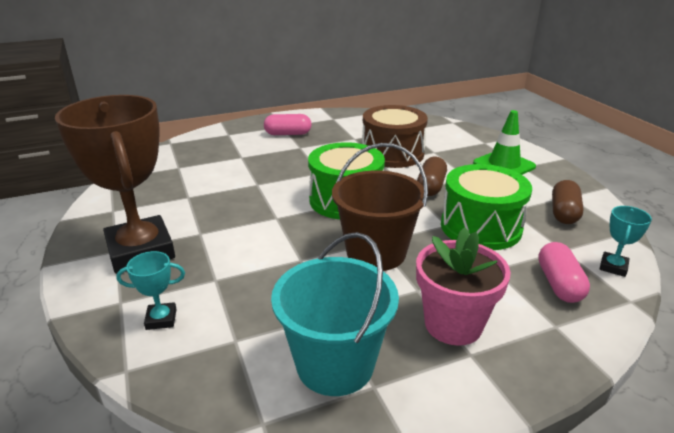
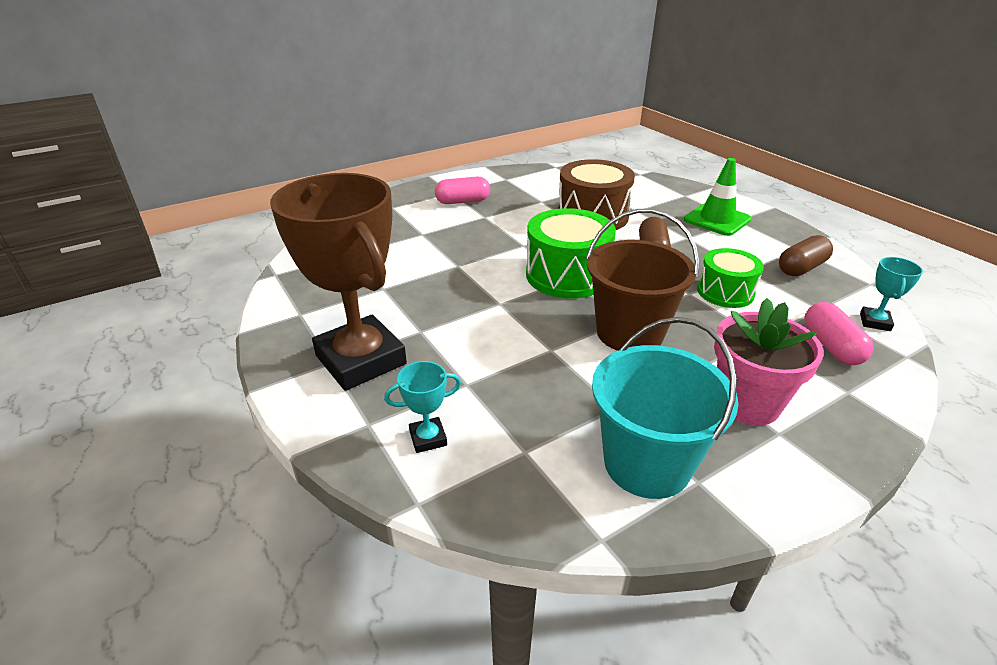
camera: 10 degrees left, 5 degrees up
(480, 227) = (725, 292): green drum -> green drum, size x0.63
(564, 213) = (801, 268): brown capsule -> brown capsule turned 45 degrees clockwise

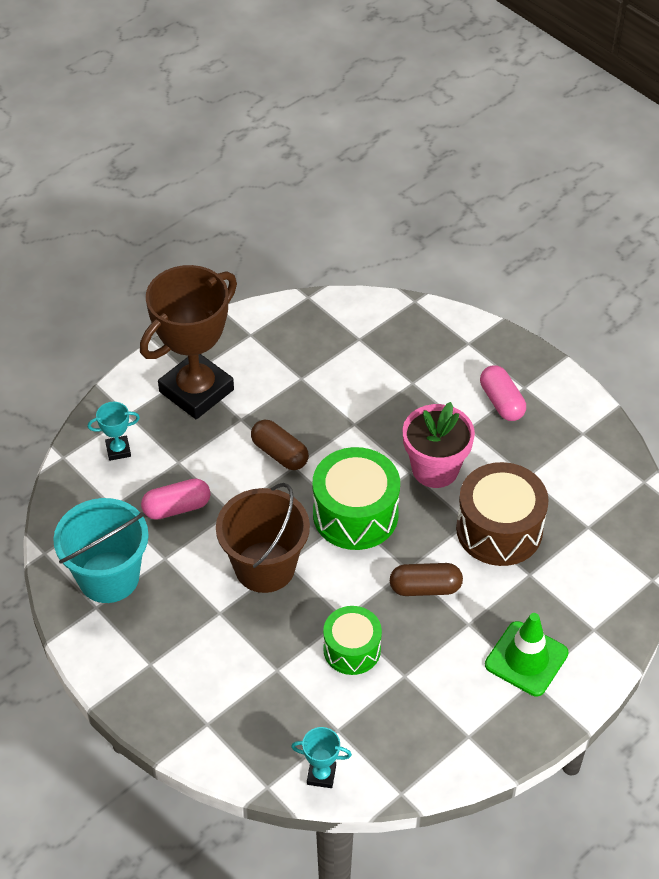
camera: 80 degrees right, 15 degrees up
(428, 438) = (118, 450): turquoise trophy -> turquoise trophy turned 75 degrees counterclockwise
(747, 403) = (181, 646): pink flower pot -> pink flower pot (435, 469)
(801, 268) = (421, 730): brown capsule -> brown capsule (279, 453)
(831, 346) = (272, 726): pink capsule -> pink capsule (177, 508)

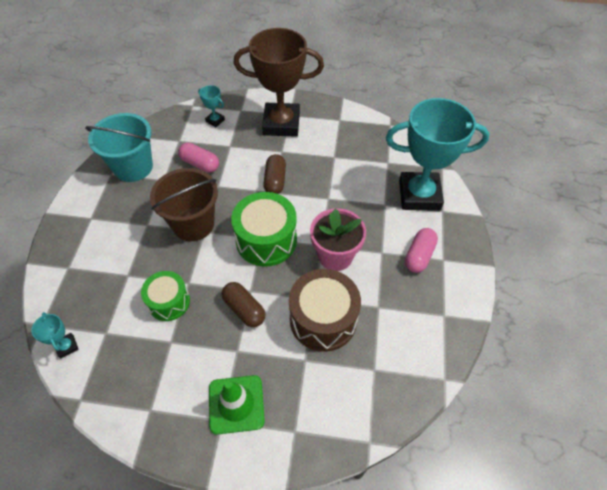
camera: 50 degrees right, 5 degrees up
(430, 346) = (419, 195): none -> turquoise trophy

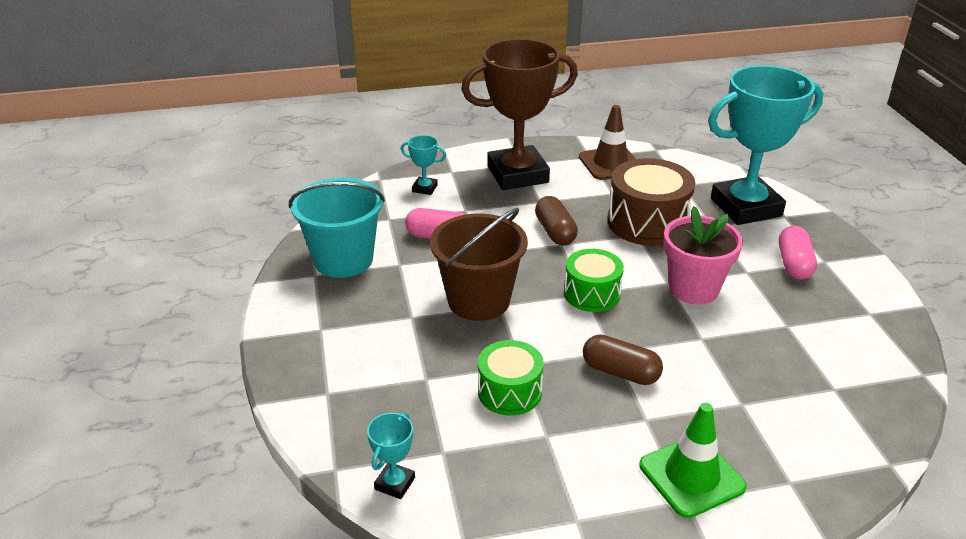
camera: 20 degrees left, 20 degrees down
(67, 346) = (395, 483): turquoise trophy -> turquoise trophy turned 75 degrees clockwise
(266, 240) = (592, 294): green drum -> green drum, size x0.63
(323, 319) = (731, 355): brown drum -> brown drum (647, 222)
(349, 130) = (610, 163): none -> brown traffic cone

